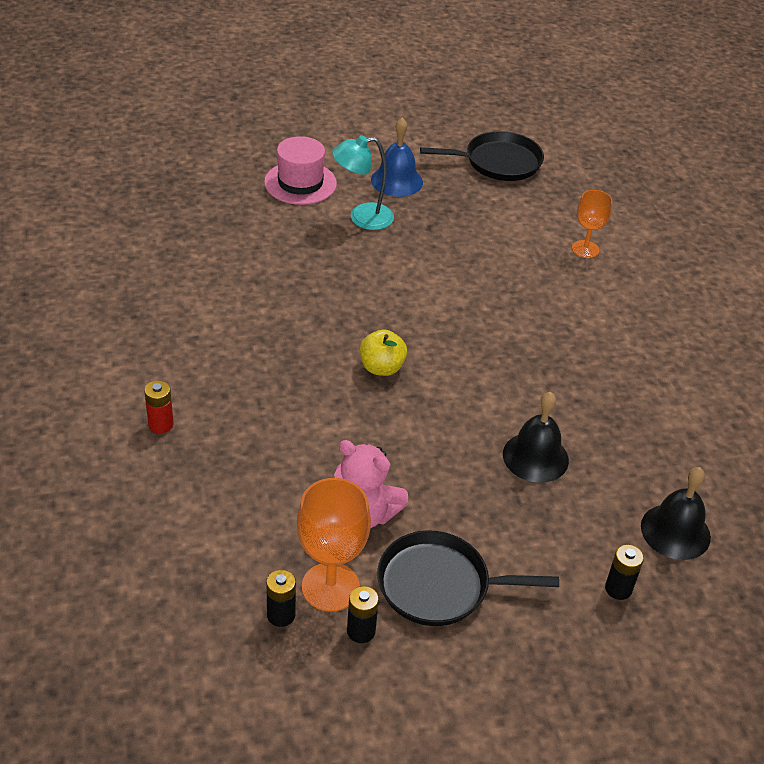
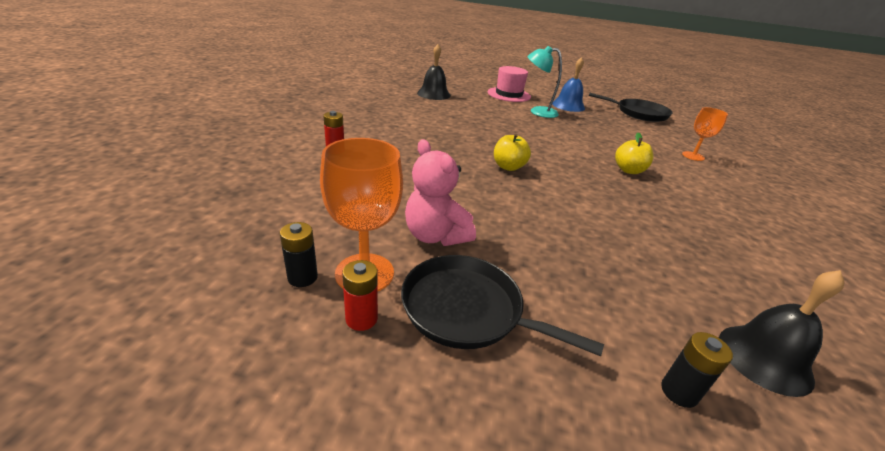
camera: 25 degrees right, 10 degrees down
(361, 631) = (361, 319): black battery -> red battery
(518, 315) = (629, 170): none -> yellow apple
(535, 457) = (613, 248): black bell -> black bell (434, 94)

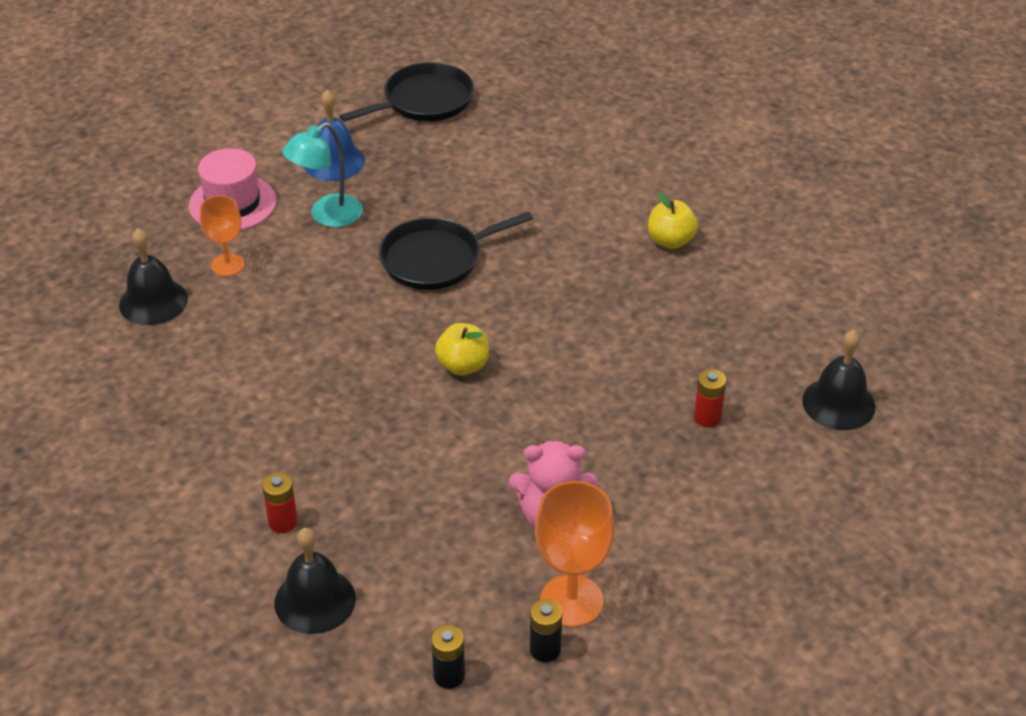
camera: 50 degrees left, 10 degrees up
(283, 174) = (315, 600): none -> black bell
(361, 319) = (629, 628): red battery -> red battery (707, 417)
(467, 310) = (669, 551): black pan -> black pan (436, 259)
(629, 170) = (556, 255): yellow apple -> yellow apple (670, 241)
(679, 392) = (825, 478): black battery -> black battery (449, 675)
(693, 156) = (573, 161): orange goblet -> orange goblet (228, 265)

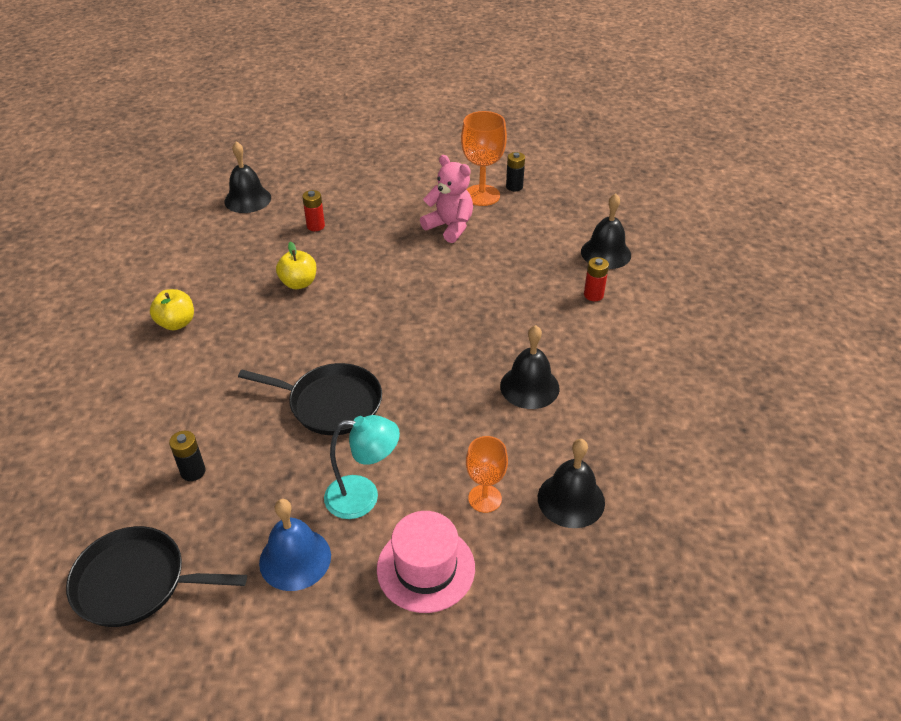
camera: 140 degrees left, 0 degrees up
(267, 373) = (529, 387): none -> black bell
(449, 675) = (567, 198): black battery -> black battery (193, 471)
(463, 366) = (403, 321): yellow apple -> yellow apple (299, 283)

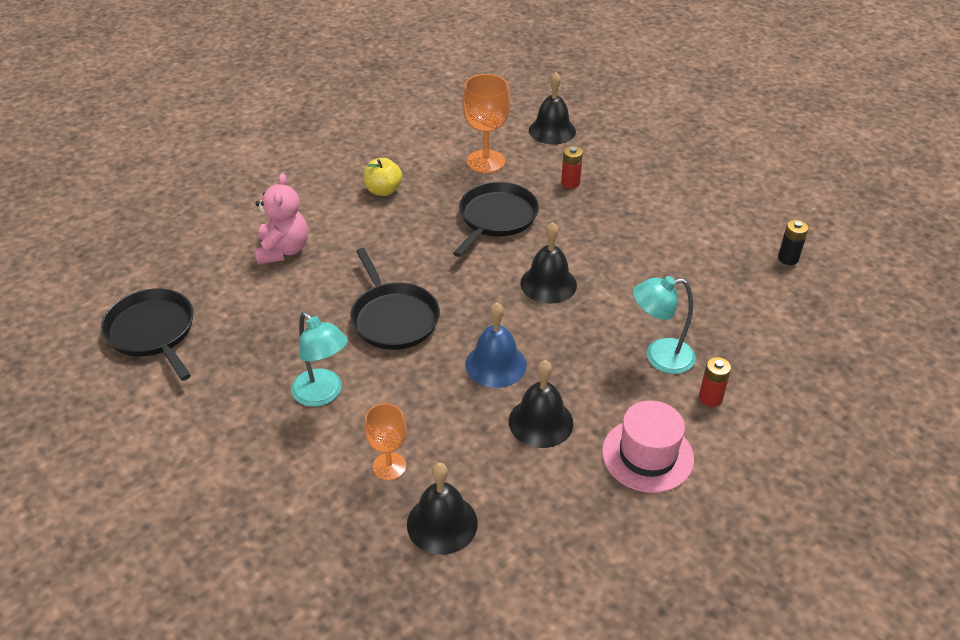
camera: 50 degrees right, 0 degrees up
(193, 471) = (262, 293): black battery -> none
(295, 559) = (236, 395): blue bell -> blue bell (495, 364)
(299, 283) = (496, 218): yellow apple -> black pan
(426, 568) = (290, 472): pink hat -> pink hat (647, 455)
(450, 227) = (674, 254): pink teddy bear -> pink teddy bear (283, 250)
(482, 195) = (745, 246): orange goblet -> orange goblet (486, 161)
(533, 293) = (659, 357): none -> turquoise lamp
(606, 253) = (782, 373): black bell -> black bell (548, 284)

